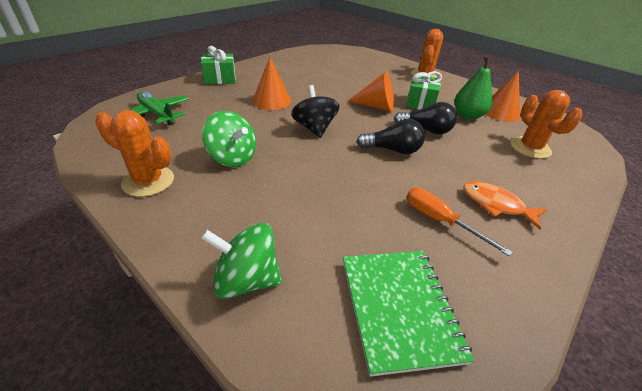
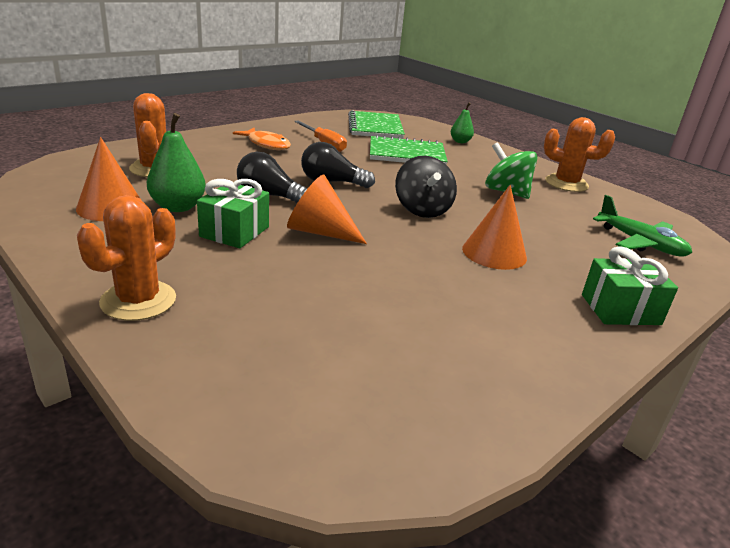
camera: 175 degrees left, 10 degrees down
(246, 279) = (460, 141): green spinning top -> green pear
(333, 215) = (406, 154): none -> green notebook

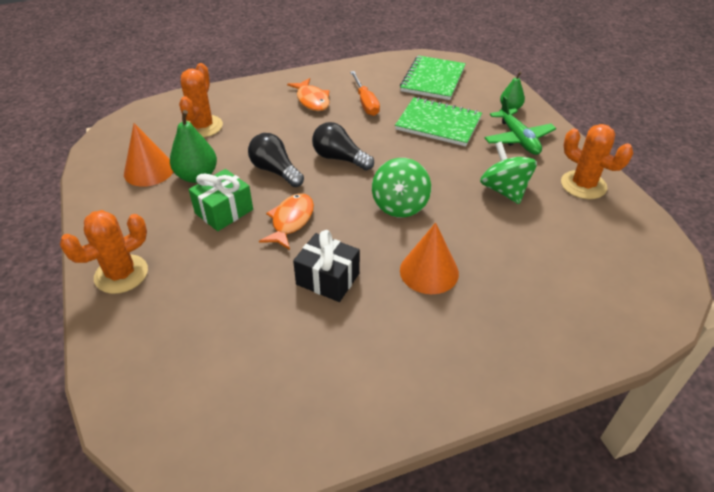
camera: 25 degrees right, 15 degrees up
(320, 232) = (291, 221): orange cone -> orange fish
(399, 271) = (328, 279): none -> black gift
(422, 210) = (400, 205): black spinning top -> green spinning top
(620, 309) = (498, 363): green gift -> none
(640, 243) = (595, 283): green plane -> green plane (518, 139)

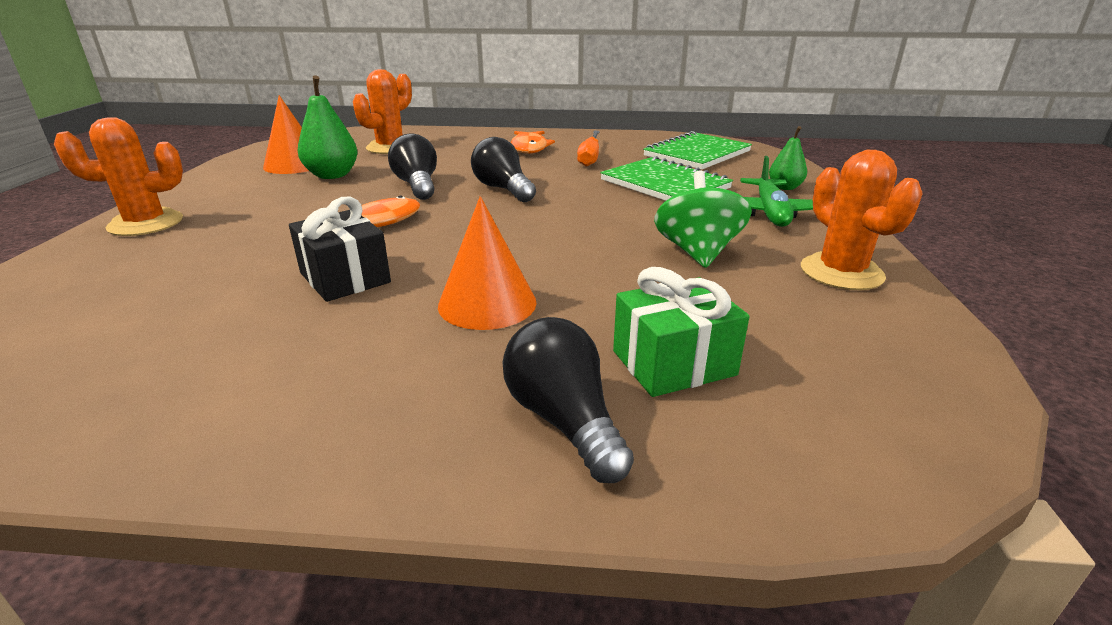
camera: 25 degrees right, 15 degrees down
(224, 211) = (318, 202): green gift -> green gift (673, 363)
(400, 205) = (527, 237): green spinning top -> none
(530, 334) = (564, 420): none -> black light bulb

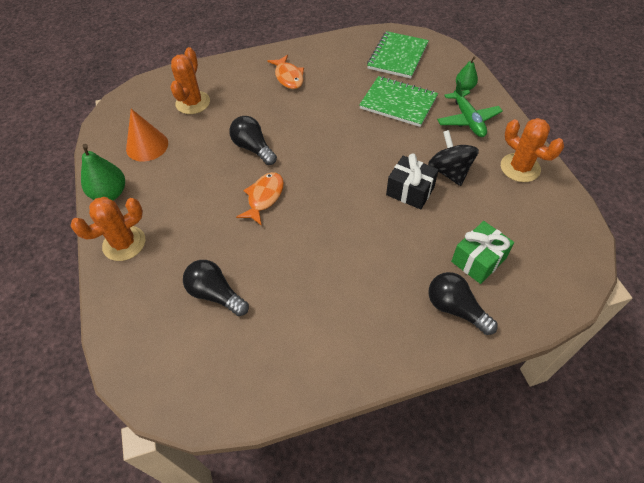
camera: 20 degrees left, 25 degrees up
(332, 175) = (187, 152): green pear -> green pear (110, 194)
(345, 278) = (292, 252): black gift -> black gift (410, 191)
(487, 303) = (376, 248): orange cone -> none
(503, 189) = (309, 137): black light bulb -> black light bulb (216, 294)
(589, 157) = (335, 80): orange screwdriver -> none
(697, 252) = (449, 171): green spinning top -> black spinning top

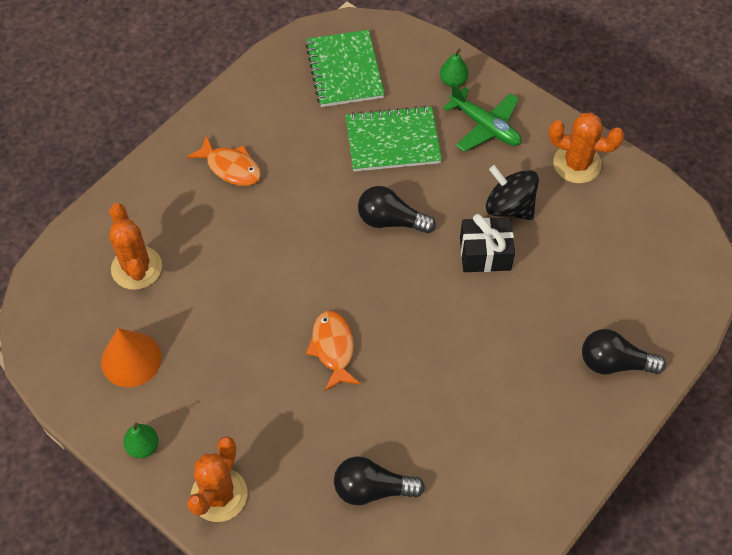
camera: 35 degrees left, 5 degrees up
(110, 194) = (143, 446): green pear -> green pear, size x0.61
(253, 148) = (269, 292): black light bulb -> black light bulb (391, 221)
(478, 260) = (602, 298): green gift -> none

